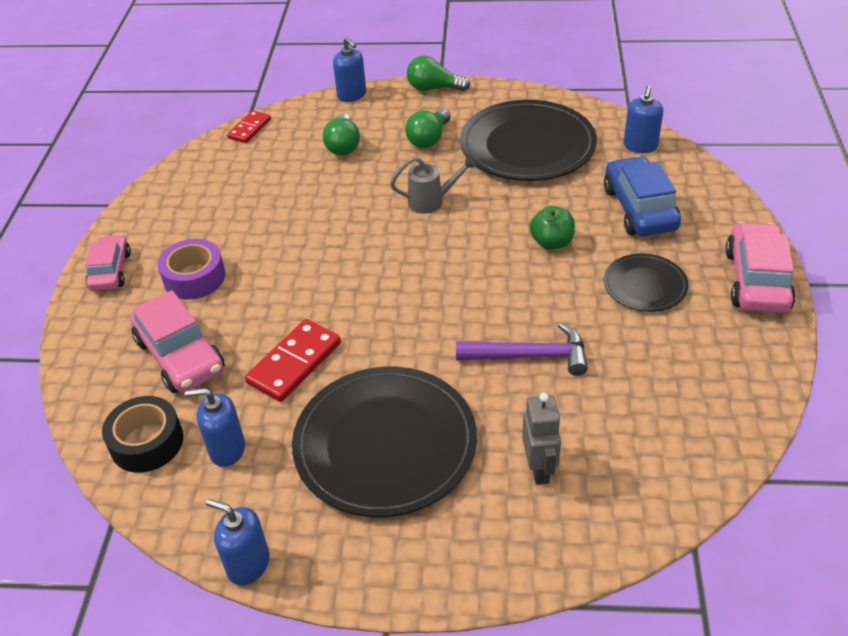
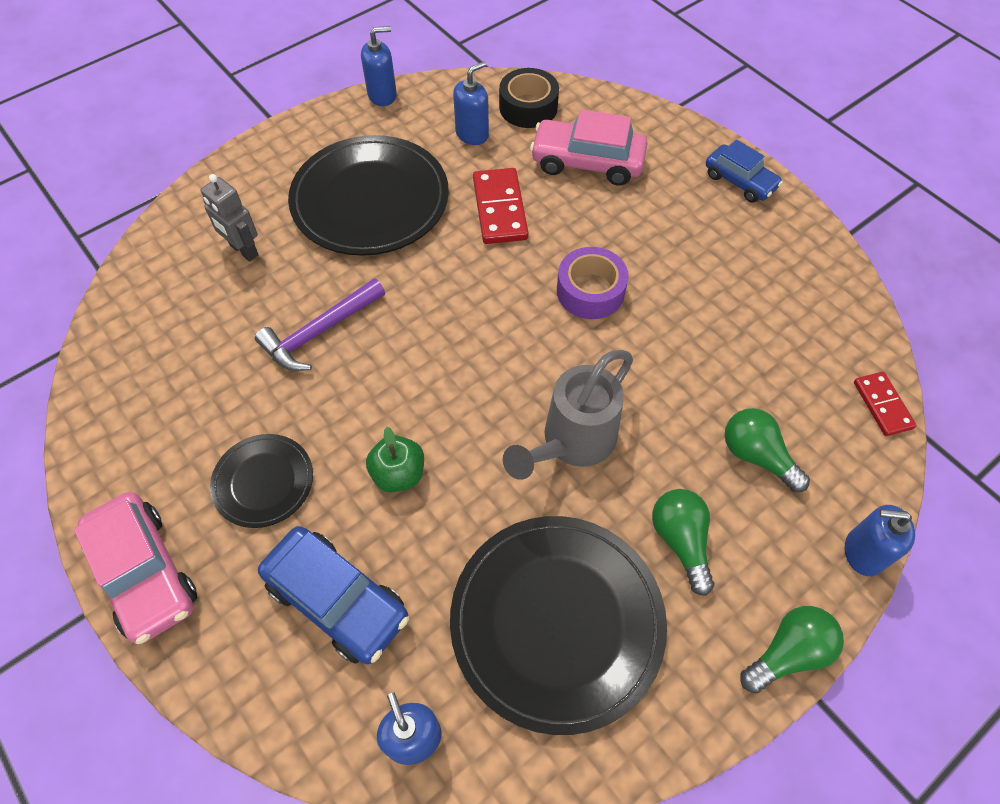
camera: 135 degrees right, 15 degrees up
(110, 271) = (739, 181): pink car -> blue car
(194, 277) = (669, 218): purple tape -> purple tape (590, 291)
(431, 201) = (572, 442): grey watering can -> grey watering can, size x1.61

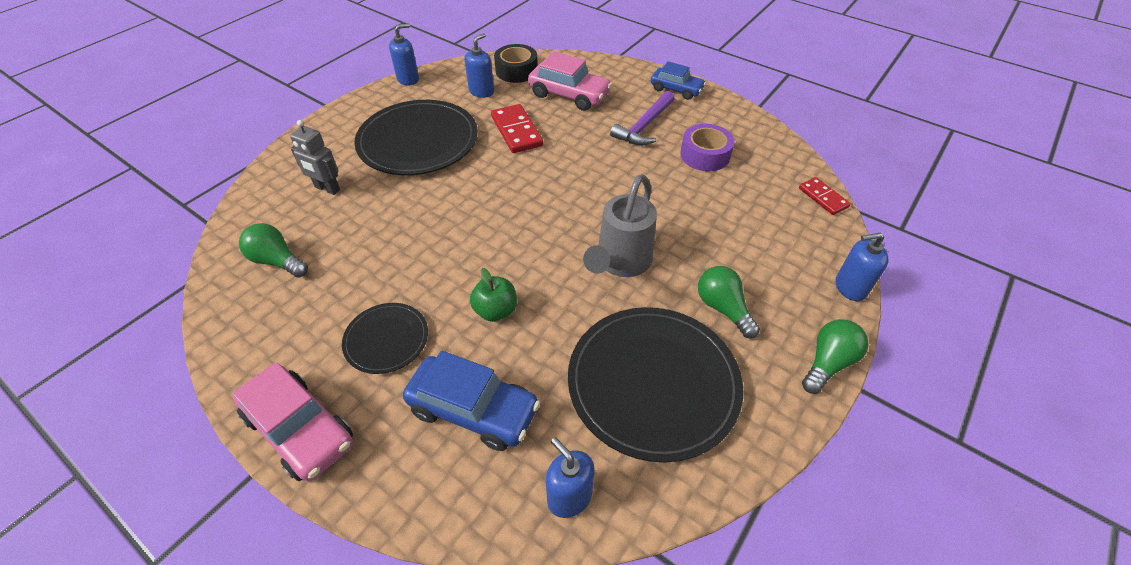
camera: 15 degrees left, 10 degrees down
(320, 332) = (404, 229): purple hammer -> purple hammer (644, 126)
(587, 162) = (569, 95): pink car -> pink car turned 150 degrees counterclockwise
(590, 291) = (599, 168): purple tape -> purple tape (705, 155)
(756, 456) = (753, 244): green light bulb -> green light bulb (277, 261)

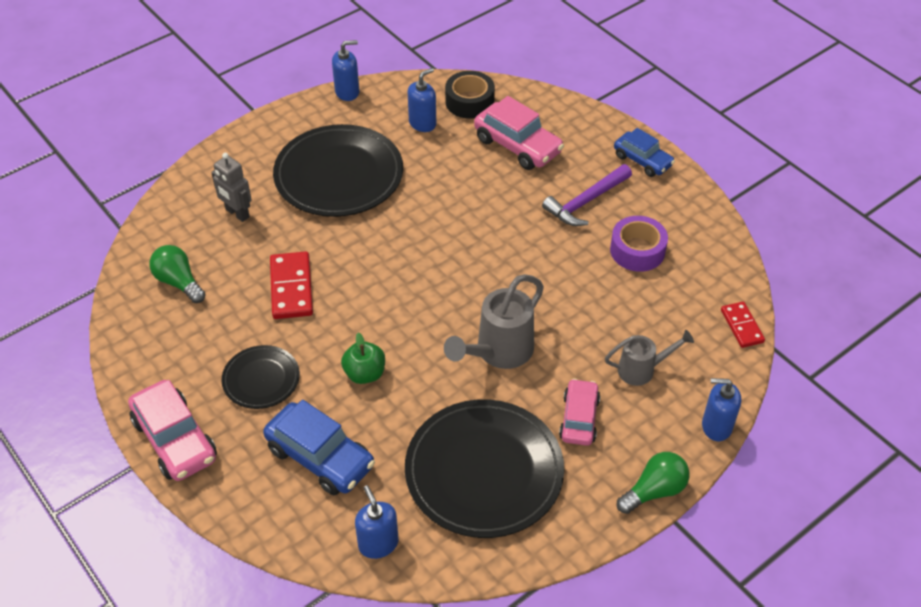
camera: 15 degrees right, 0 degrees up
(516, 131) = (444, 182): red domino -> red domino (291, 288)
(723, 308) = (579, 418): green light bulb -> pink car
(758, 251) = (642, 370): none -> grey watering can

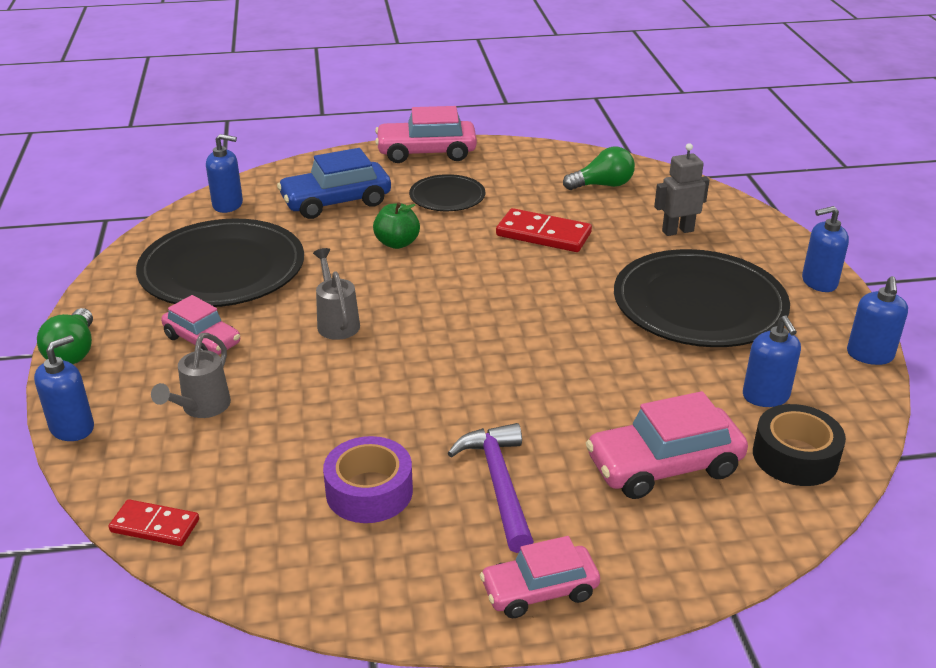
camera: 120 degrees right, 15 degrees down
(270, 127) = (819, 282): none -> blue soap dispenser
(498, 352) = (337, 322): grey watering can -> grey watering can, size x0.62
(642, 160) = (539, 590): blue car -> pink car

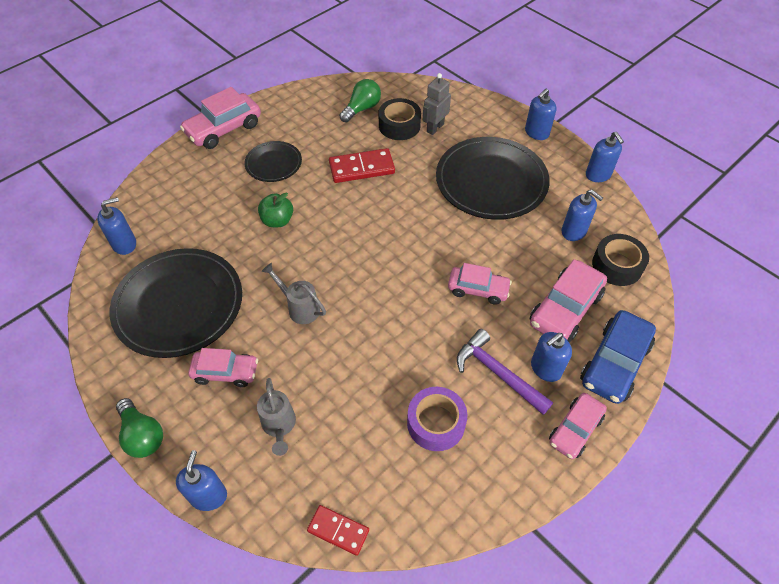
camera: 35 degrees left, 20 degrees up
(155, 526) = (338, 531): red domino -> red domino turned 45 degrees clockwise
(336, 202) = (202, 204): blue car -> blue car (614, 363)
(564, 396) = (478, 289): none -> pink car
(568, 510) = (545, 368): none -> blue soap dispenser
(633, 214) = (399, 125): none -> black tape

